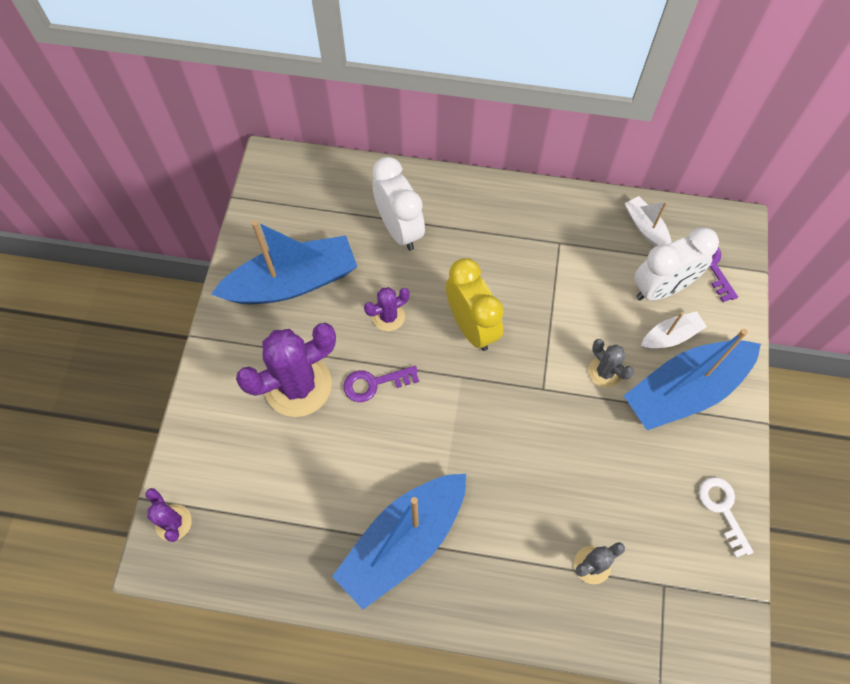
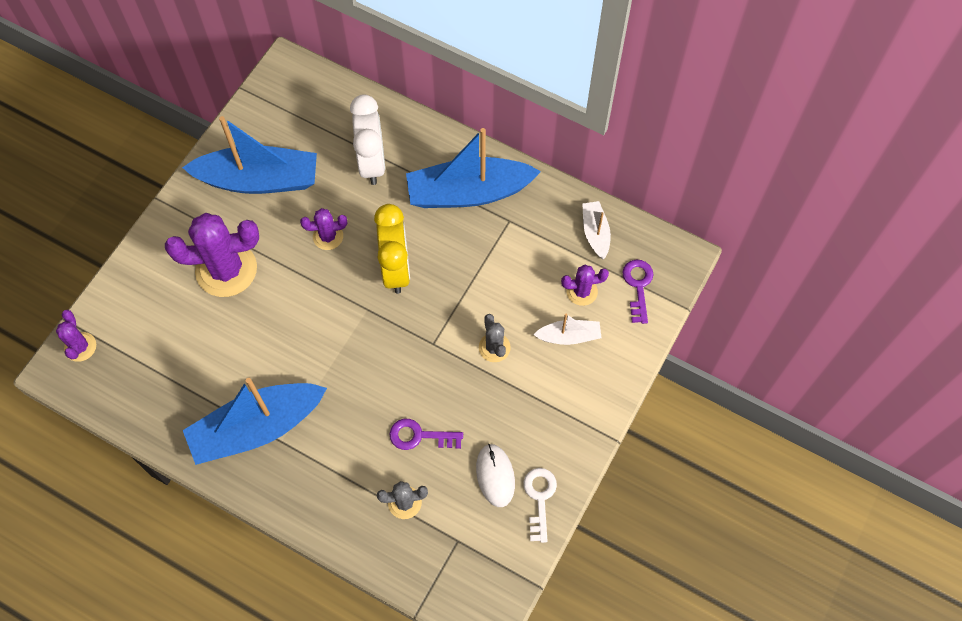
camera: 20 degrees right, 0 degrees up
(374, 383) = (290, 290): purple key -> purple key (419, 436)
(661, 288) = (582, 291): white clock -> purple cactus
(668, 502) = (495, 476): none -> white mouse
(685, 390) = (558, 387): blue boat -> blue boat (469, 192)

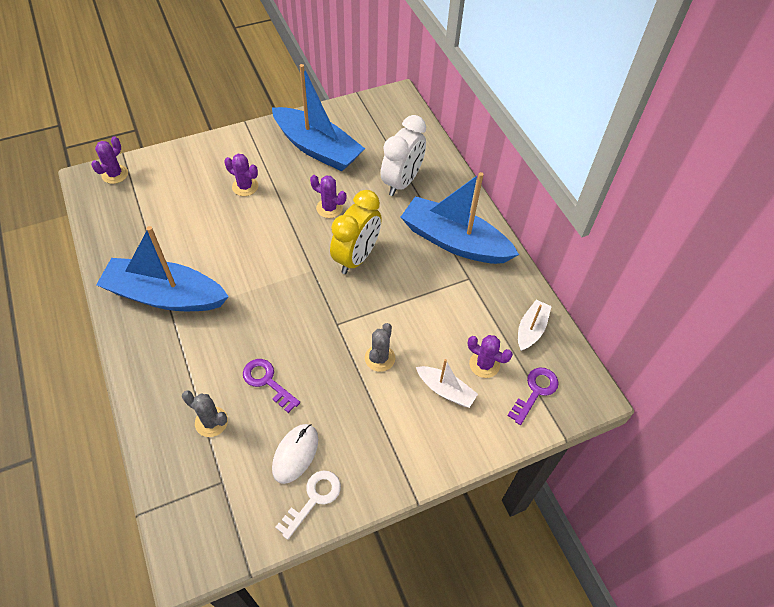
camera: 35 degrees right, 10 degrees down
(226, 269) = (245, 186): purple cactus -> purple cactus, size x0.50

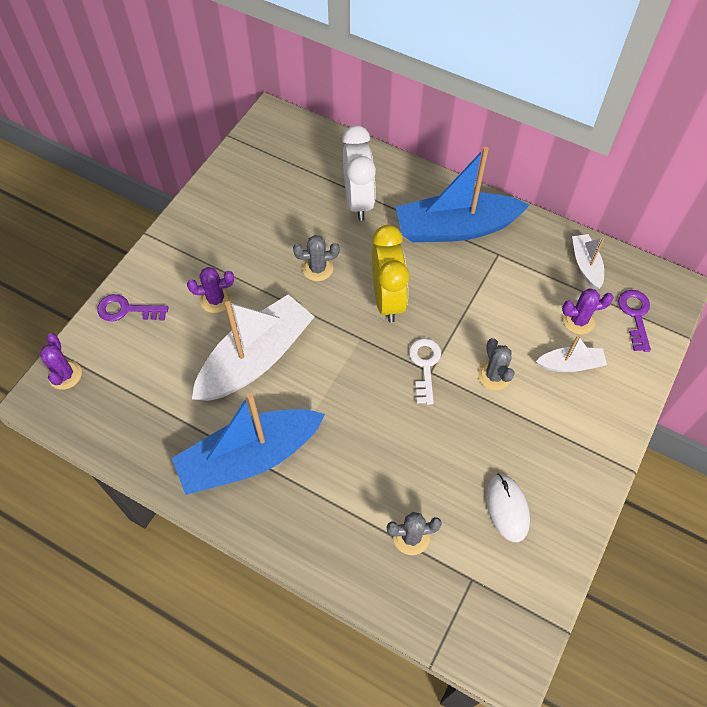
camera: 35 degrees left, 5 degrees up
(232, 238) = (256, 359): none -> white boat
(267, 381) = (422, 466): purple key -> purple key (126, 310)
(314, 499) = (557, 532): white key -> white key (425, 365)
(317, 148) = (247, 216): blue boat -> none
(329, 208) = (317, 268): purple cactus -> grey cactus

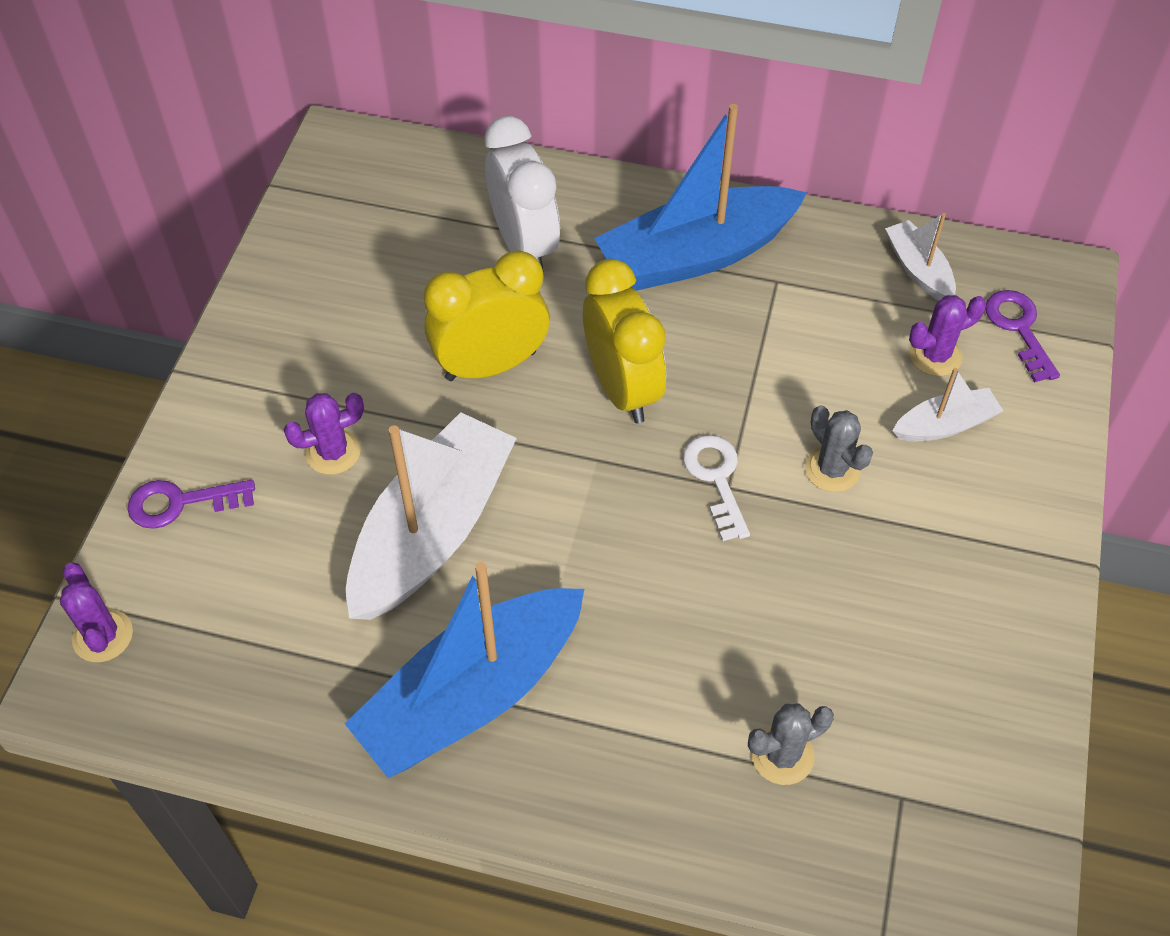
camera: 15 degrees left, 5 degrees down
(317, 268) = (491, 365): grey cactus -> yellow clock
(507, 508) = (920, 670): white mouse -> none

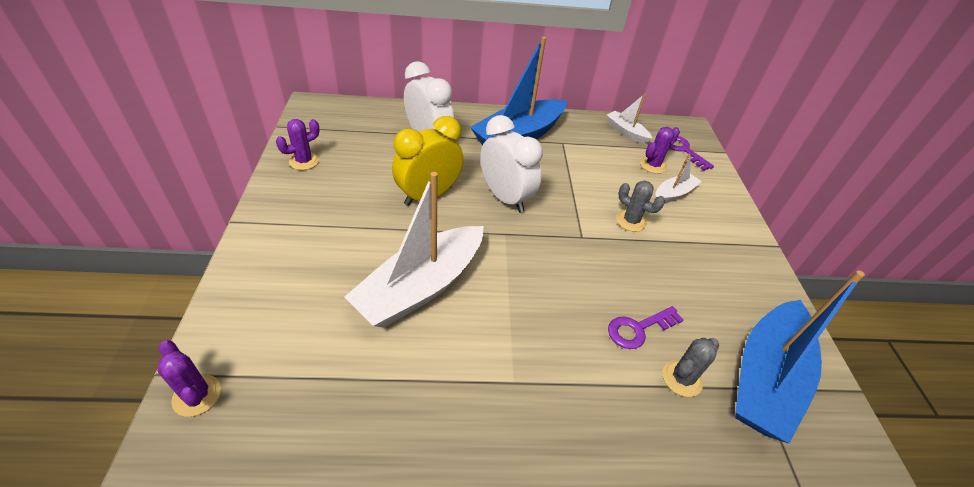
camera: 20 degrees left, 10 degrees down
(181, 503) = (246, 296): purple key -> purple key (638, 329)
(333, 452) = (345, 252): purple cactus -> purple cactus (304, 161)
(432, 532) = (421, 287): white boat -> white boat turned 150 degrees counterclockwise
(472, 695) = (478, 381): blue boat -> blue boat (765, 378)
(622, 388) = (505, 198): yellow clock -> white clock
(716, 479) = (574, 234): white key -> none

